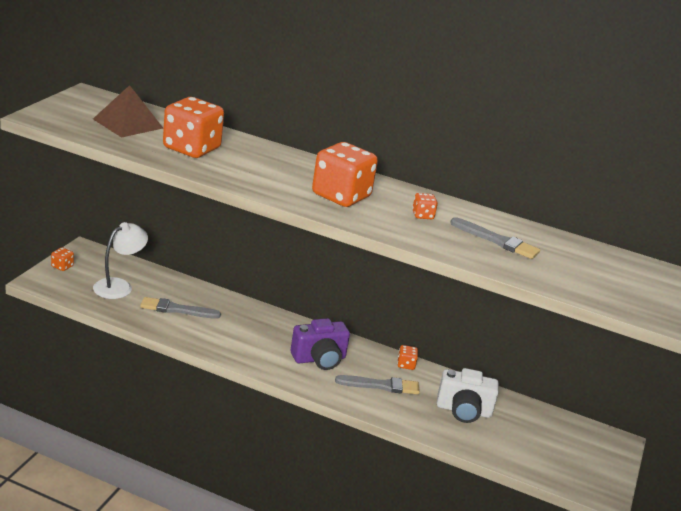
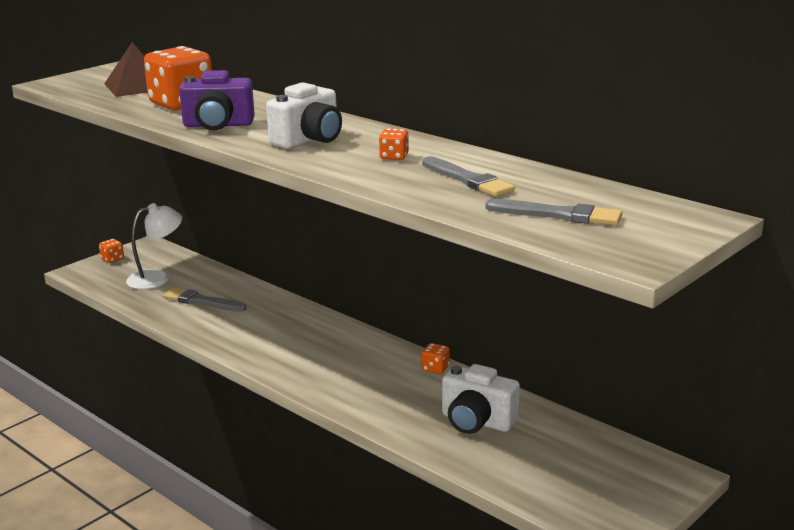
camera: 25 degrees right, 5 degrees down
(319, 359) = (330, 356): purple camera -> purple camera (218, 125)
(341, 196) = (309, 140): orange dice -> white camera
(381, 385) = (386, 388): grey brush -> grey brush (558, 215)

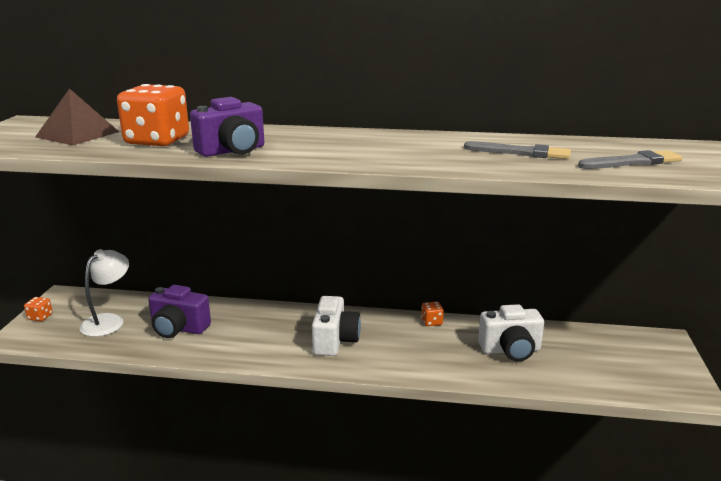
camera: 35 degrees left, 0 degrees up
(202, 301) = (178, 328): grey brush -> purple camera
(309, 140) = (339, 148): white camera -> white camera (335, 341)
(394, 157) = (432, 148): orange dice -> none

